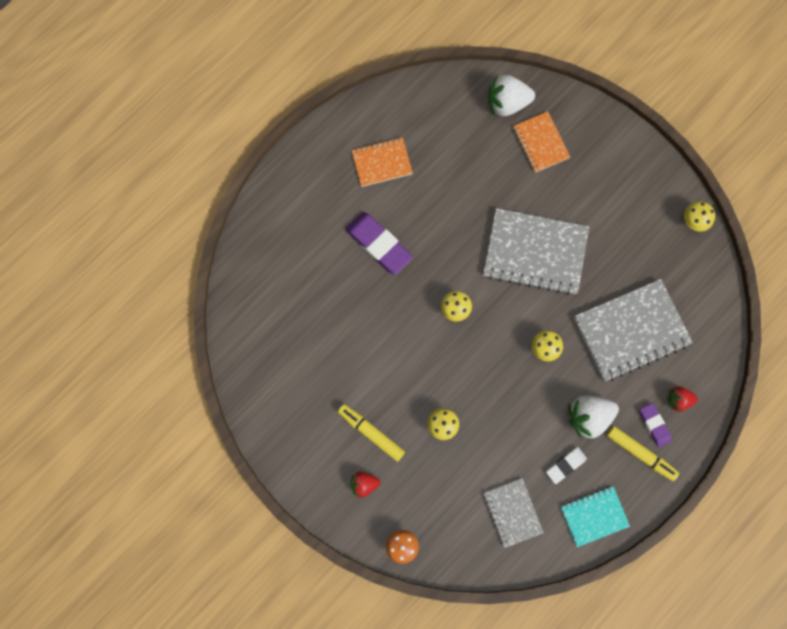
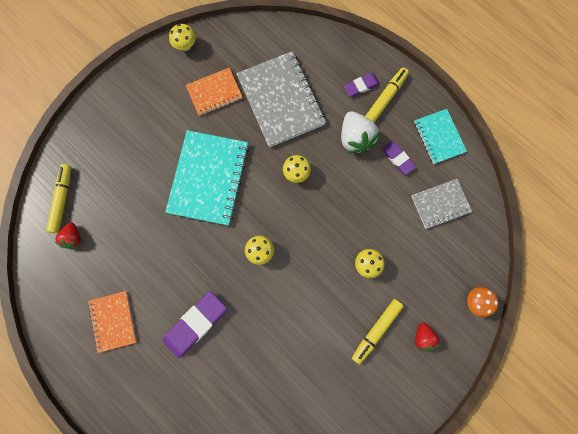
camera: 90 degrees left, 0 degrees up
(507, 103) = (62, 200): white strawberry -> yellow marker
(535, 252) = (208, 178): grey notebook -> turquoise notebook
(540, 143) = (104, 170): orange notebook -> orange notebook (214, 93)
(565, 465) = (397, 158): white eraser -> purple eraser
(678, 400) = (339, 66): red strawberry -> red strawberry (73, 238)

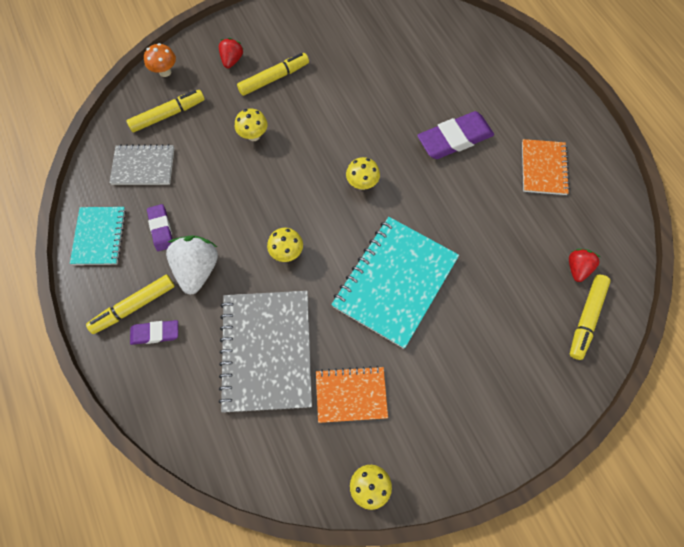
camera: 160 degrees left, 10 degrees down
(448, 258) = (168, 115): none -> yellow marker

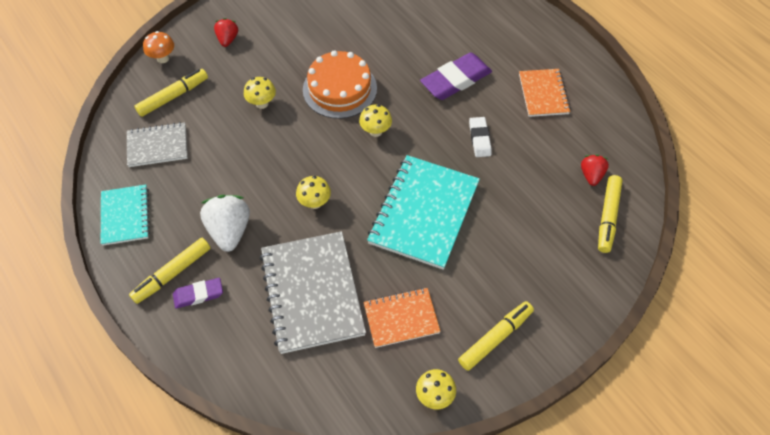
camera: 10 degrees left, 10 degrees down
(161, 229) = (186, 200): purple eraser -> none
(274, 78) = (272, 50): yellow marker -> yellow marker (495, 338)
(334, 131) = (339, 89): none -> orange cake
(467, 208) = (479, 139): none -> white eraser

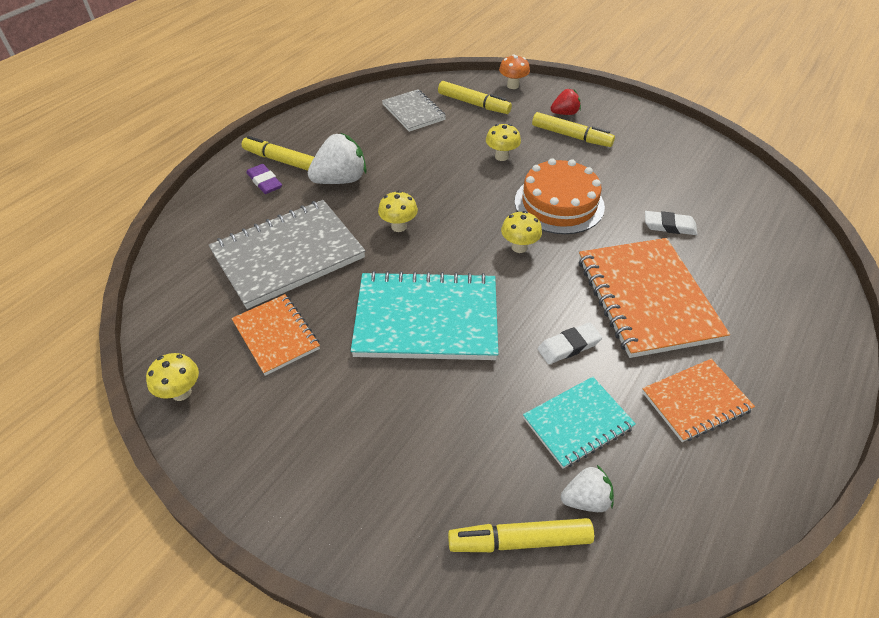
camera: 70 degrees right, 10 degrees down
(125, 216) = (331, 118): turquoise notebook -> turquoise notebook (577, 423)
(394, 37) = (669, 226): none -> white eraser
(456, 80) = (647, 298): purple eraser -> orange notebook
(495, 338) = (271, 436): yellow marker -> yellow marker (571, 136)
(591, 175) = (586, 499): red strawberry -> white strawberry

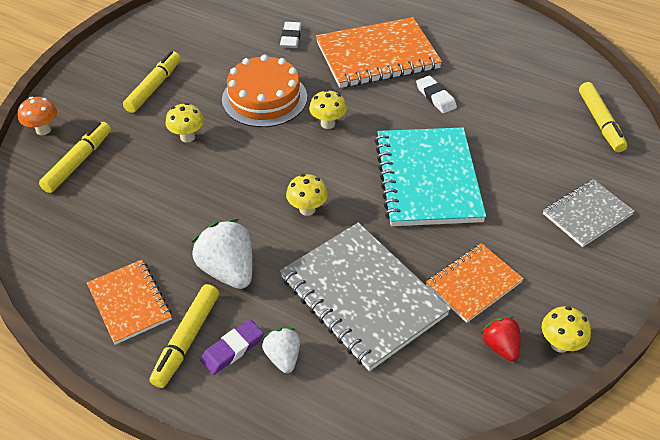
camera: 95 degrees left, 0 degrees up
(413, 112) = (88, 216): grey notebook -> grey notebook (587, 214)
(564, 113) = (110, 90): red strawberry -> red strawberry (500, 346)
(577, 423) = (503, 95): turquoise notebook -> none
(586, 499) = (559, 93): white strawberry -> white strawberry (283, 357)
(695, 401) = (467, 43): orange notebook -> orange notebook (129, 303)

